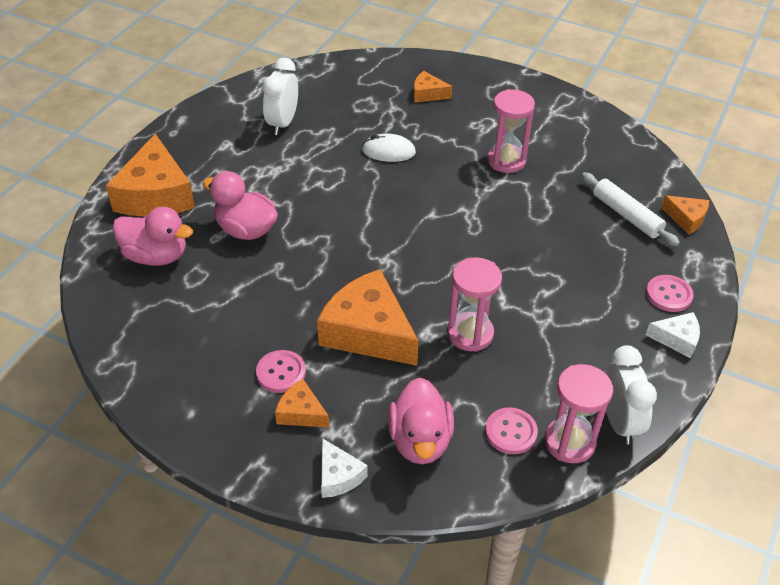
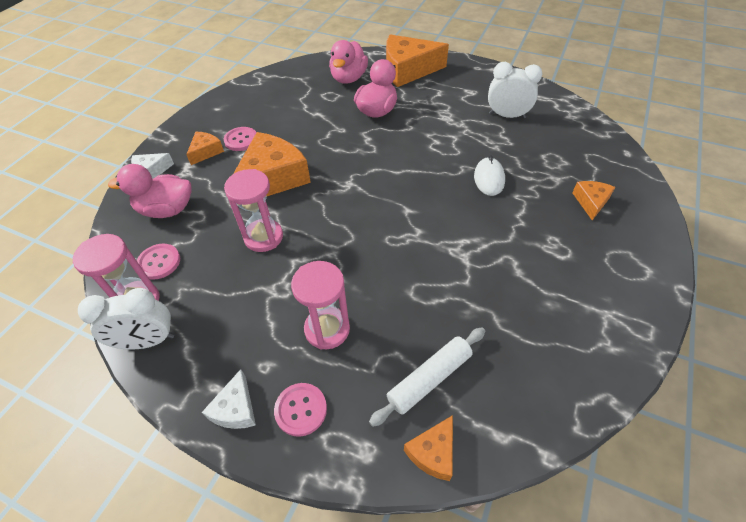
camera: 90 degrees right, 5 degrees up
(506, 160) = (500, 266): pink hourglass -> pink hourglass (327, 329)

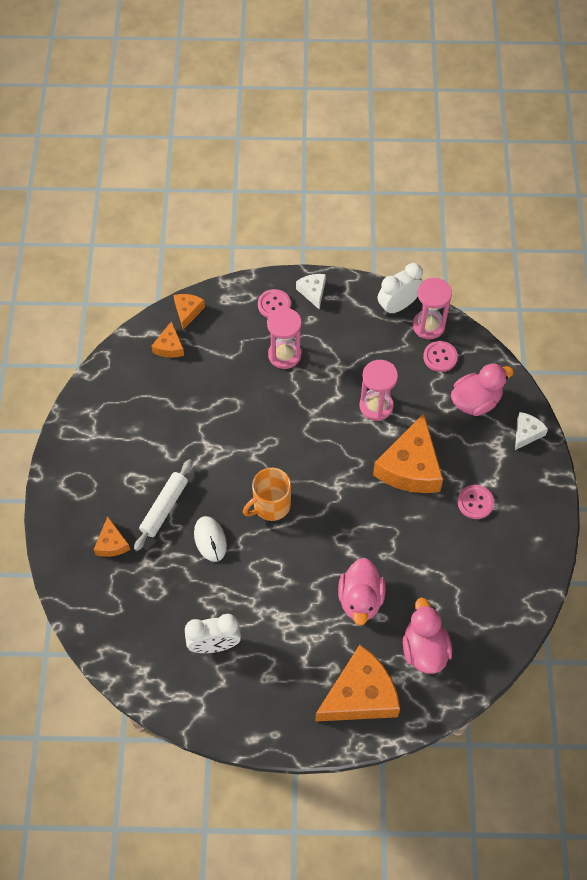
camera: 155 degrees right, 10 degrees up
(206, 152) = (497, 475): orange cheese -> orange cheese (169, 346)
(419, 187) = (270, 505): none -> orange mug
(429, 379) = (203, 348): white rolling pin -> white rolling pin (164, 508)

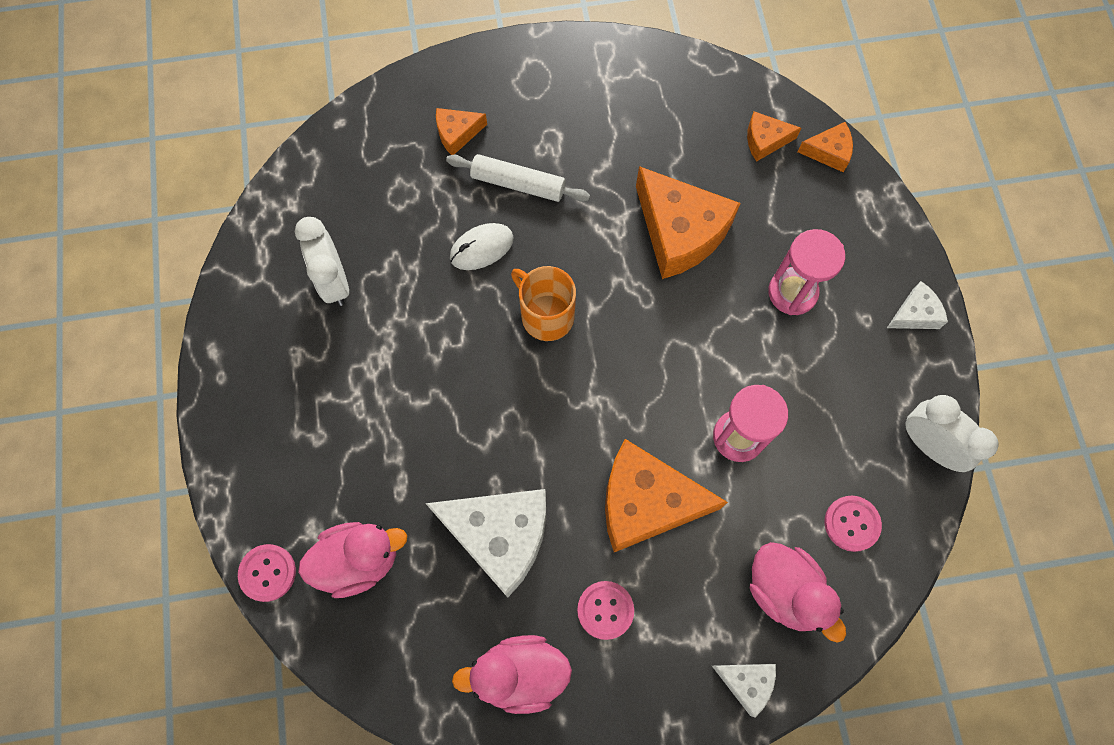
camera: 80 degrees right, 10 degrees up
(274, 305) = (874, 263): pink button -> pink button (267, 573)
(360, 599) = (422, 459): pink duck -> pink duck (519, 674)
(360, 695) = (283, 479): orange cheese -> orange cheese (680, 232)
(420, 557) = (500, 536): none -> white cheese
(428, 326) = (905, 498): pink hourglass -> none

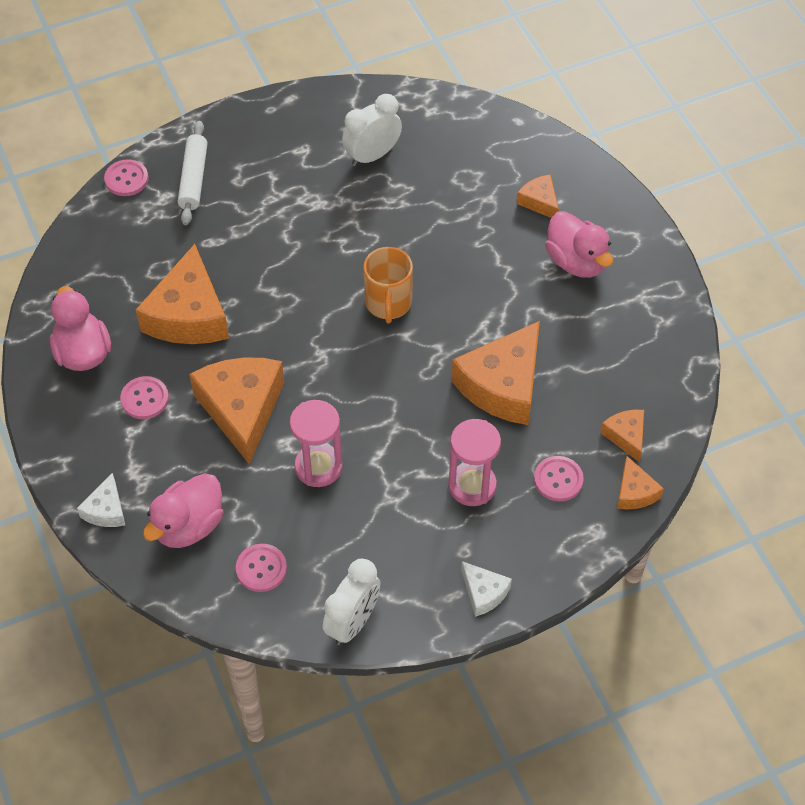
camera: 75 degrees right, 15 degrees down
(359, 560) = (148, 230): pink duck -> pink duck (576, 261)
(481, 248) = (436, 244): white mouse -> none
(500, 536) = (188, 315): white cheese -> orange cheese
(518, 183) = (507, 255): white rolling pin -> white rolling pin (194, 179)
(546, 315) = (388, 303): orange mug -> orange mug turned 150 degrees clockwise
(801, 213) = (558, 480): none -> pink button

